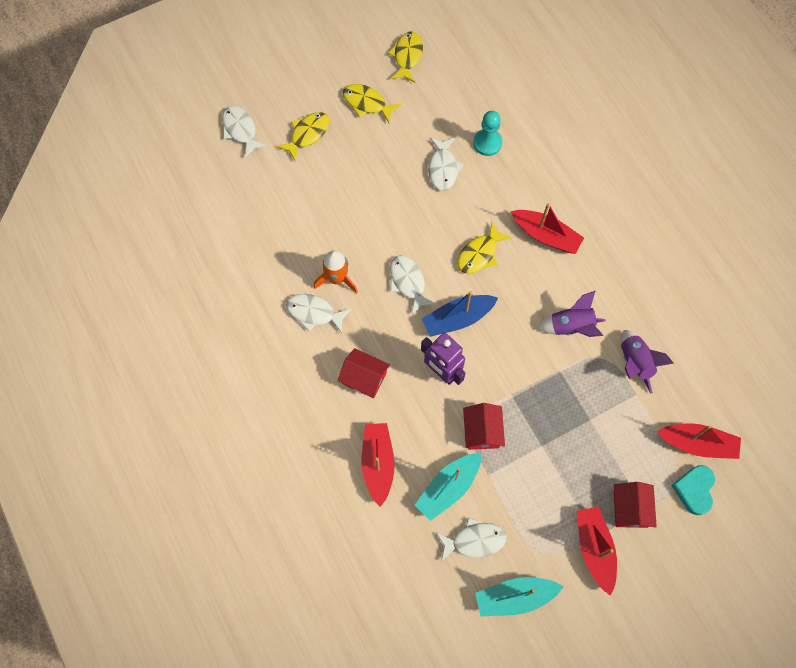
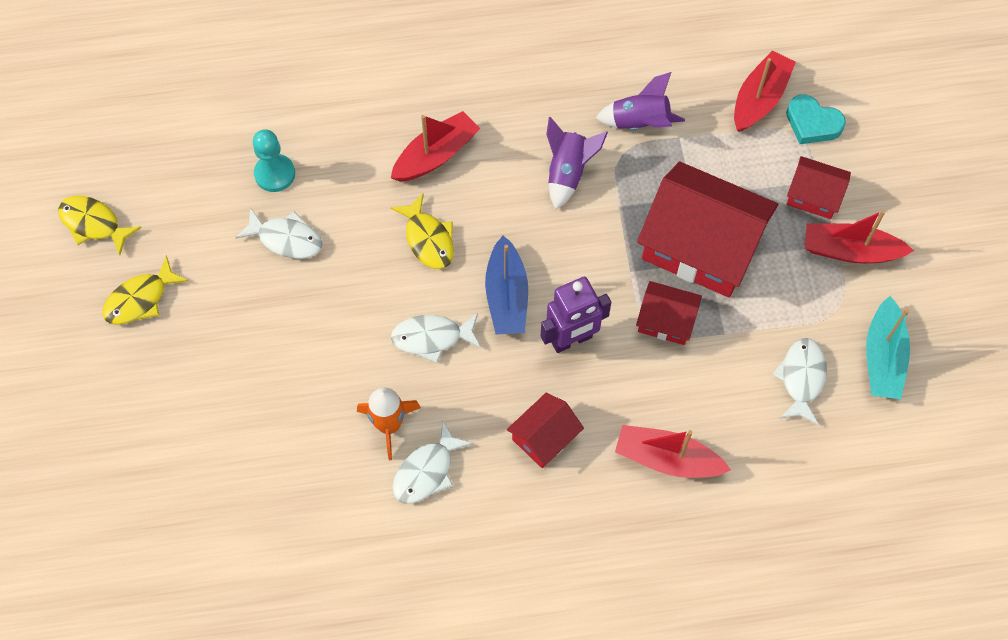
camera: 70 degrees left, 5 degrees down
(240, 130) = (97, 483): white fish -> none
(307, 134) = (150, 393): yellow fish -> none
(448, 488) = (726, 385): turquoise boat -> none
(552, 437) = (701, 246): none -> red house

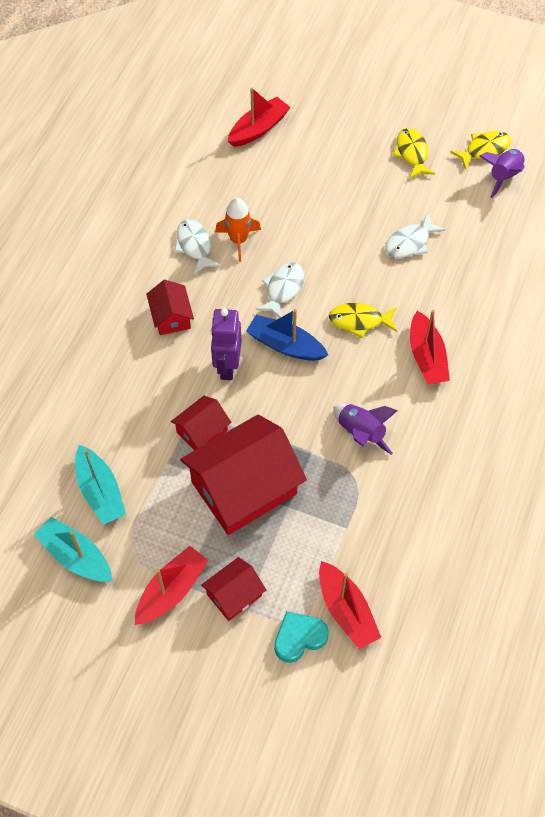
camera: 120 degrees right, 5 degrees down
(275, 174) = (467, 257): turquoise pawn -> none
(640, 123) = (375, 506): purple rocket -> purple rocket (503, 176)
(667, 459) = (107, 377): red boat -> red boat (258, 129)
(801, 378) = (100, 491): white fish -> turquoise boat

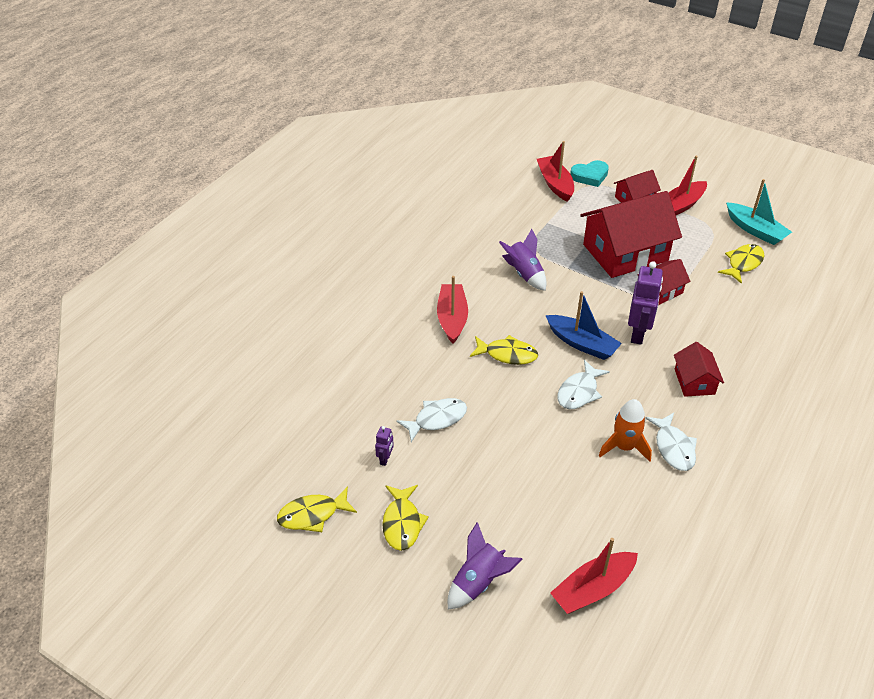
camera: 170 degrees left, 15 degrees down
(100, 491) = (743, 263): turquoise boat -> yellow fish
(443, 201) = (385, 459): none -> purple robot
(503, 176) = (305, 478): purple rocket -> purple rocket (479, 582)

